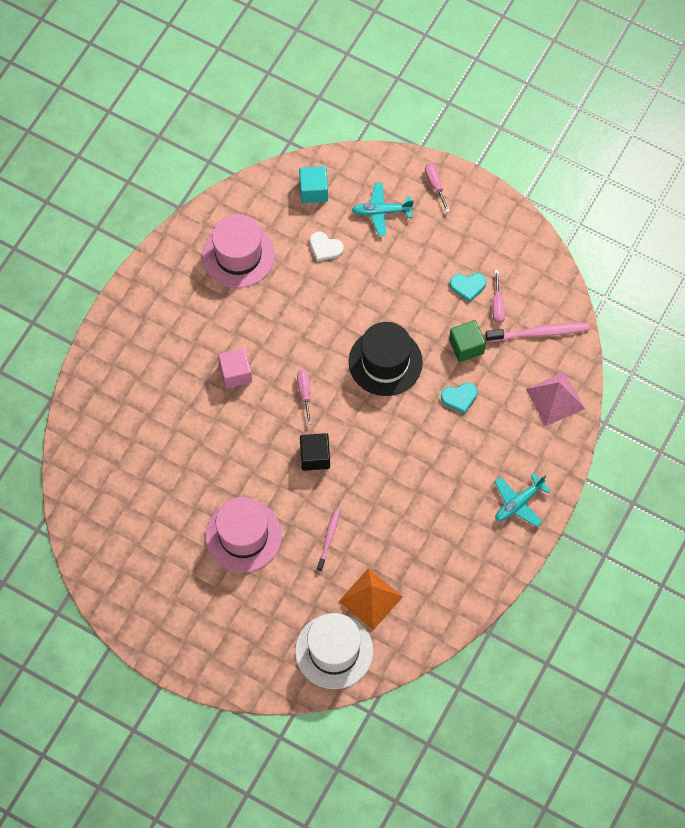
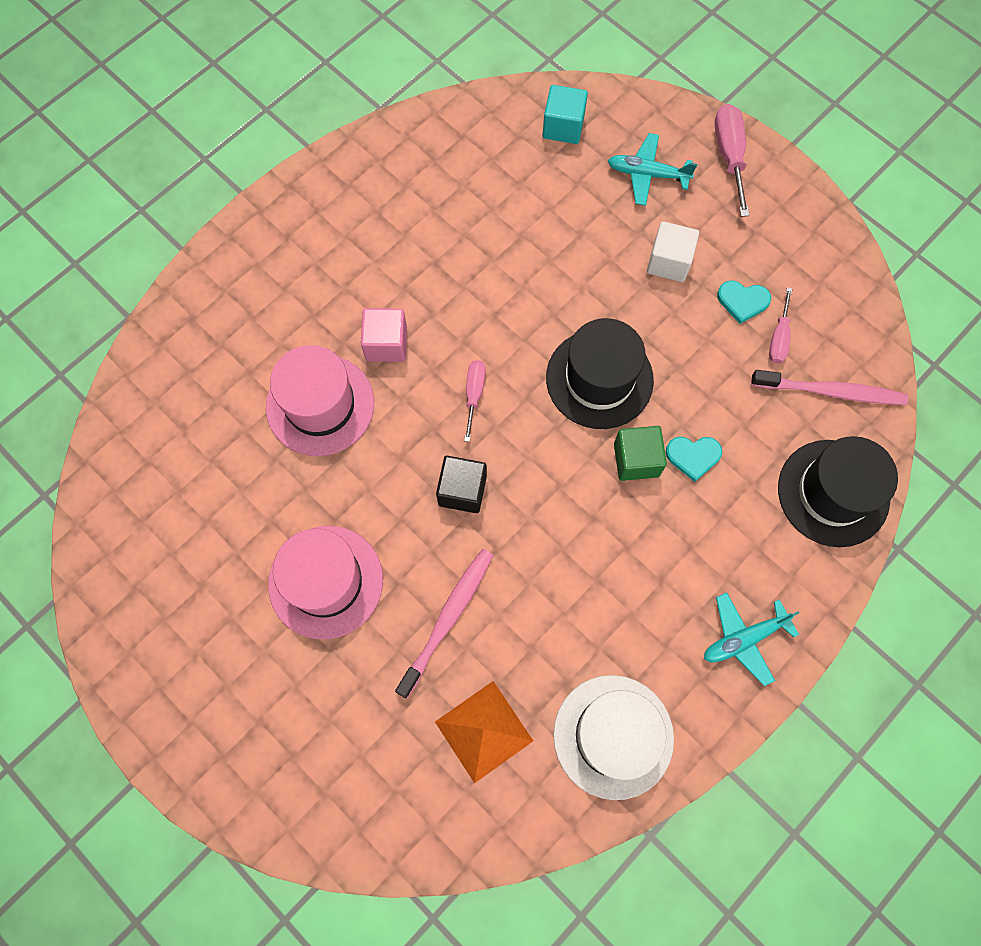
camera: 15 degrees right, 5 degrees up
(238, 255) = (438, 186): pink hat -> pink hat (320, 405)
(325, 247) = (558, 203): white heart -> none
(329, 538) = (448, 619): pink toothbrush -> pink toothbrush, size x1.63
(334, 651) = (405, 801): white hat -> white hat (613, 736)
(412, 271) = (669, 262): none -> white cube
(435, 185) = (729, 156): pink screwdriver -> pink screwdriver, size x1.58
(466, 346) = (720, 385): green cube -> green cube (636, 460)
(555, 398) = (833, 493): pink pyramid -> black hat

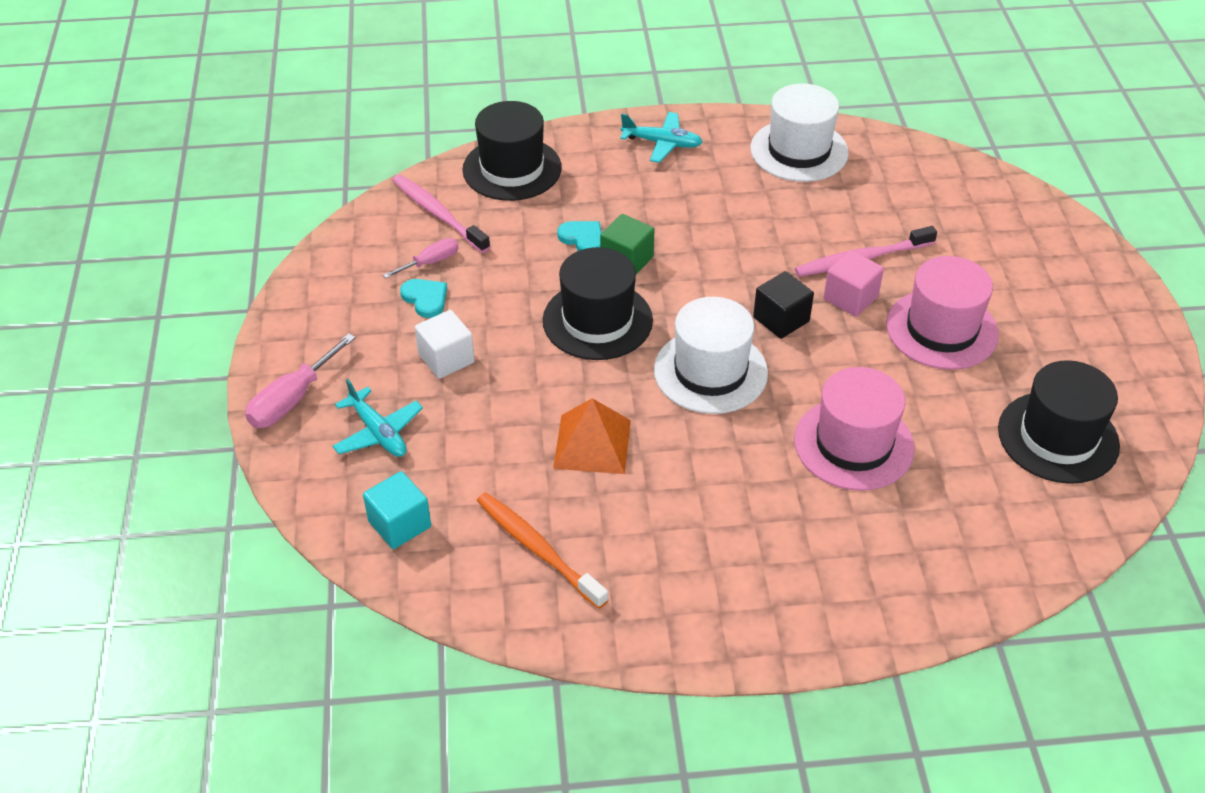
camera: 140 degrees left, 25 degrees down
(169, 528) = (1058, 437): none -> black hat
(386, 344) = (753, 452): pink cube -> pink cube (850, 298)
(464, 171) = (538, 549): none -> orange toothbrush
(474, 394) = (710, 371): pink screwdriver -> white hat
(484, 731) = (886, 196): orange pyramid -> orange pyramid (592, 444)

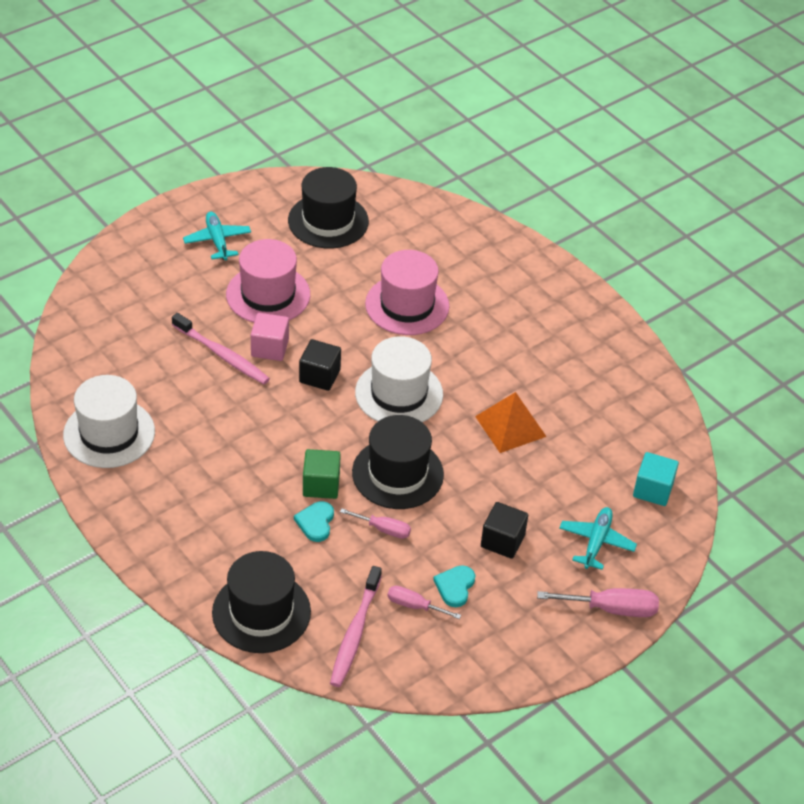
camera: 125 degrees left, 0 degrees up
(446, 359) = (502, 541): white cube -> black cube
(535, 280) = (383, 529): none -> pink screwdriver
(538, 549) = (610, 415): orange toothbrush -> none
(662, 143) = (156, 525): turquoise plane -> turquoise plane (217, 241)

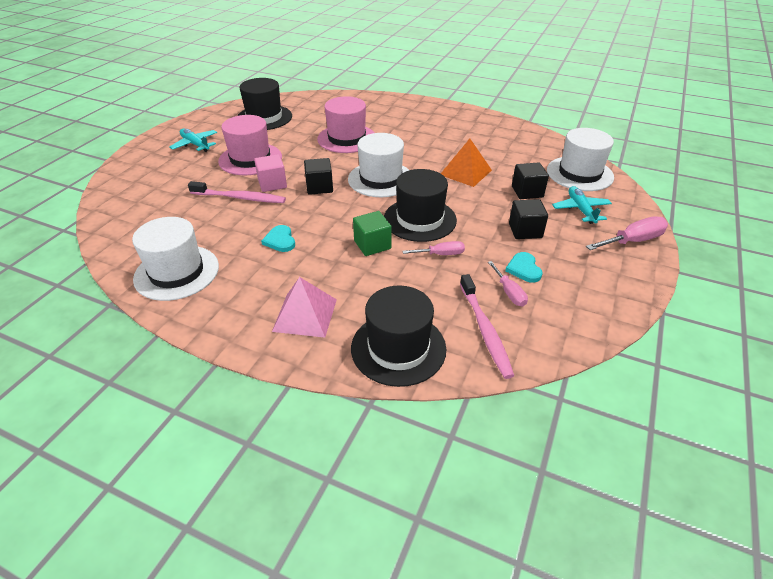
camera: 25 degrees left, 5 degrees down
(201, 538) = (305, 315): none -> pink pyramid
(316, 522) = (388, 269): turquoise heart -> turquoise heart (280, 240)
(414, 605) = (509, 292): pink screwdriver -> pink screwdriver turned 105 degrees counterclockwise
(558, 488) = (527, 192): none -> black cube
(653, 490) = (579, 173): turquoise cube -> white hat

